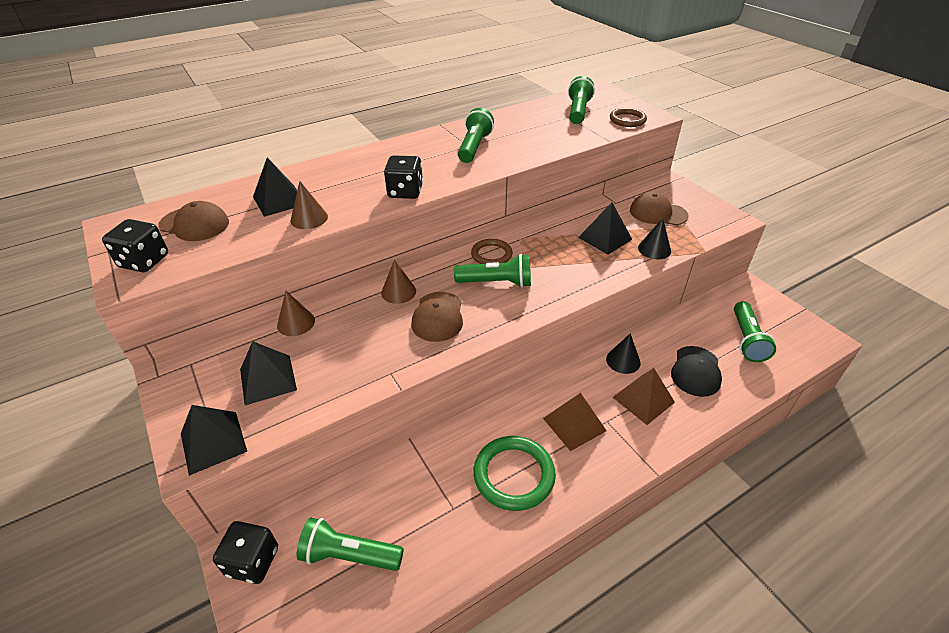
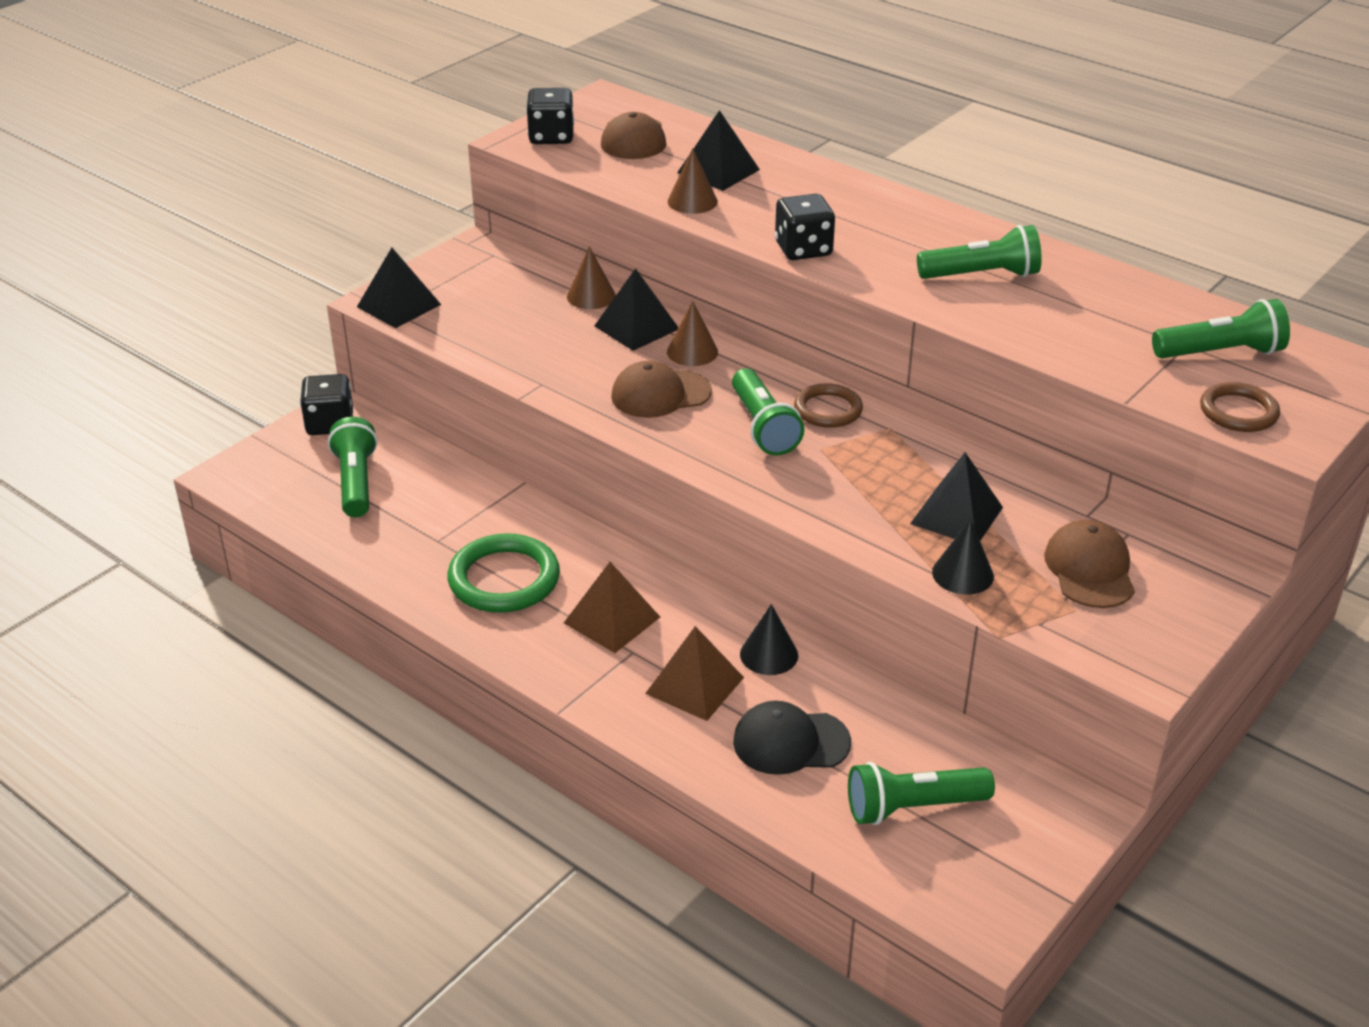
camera: 70 degrees right, 5 degrees down
(268, 379) = (494, 308): black pyramid -> black pyramid (636, 327)

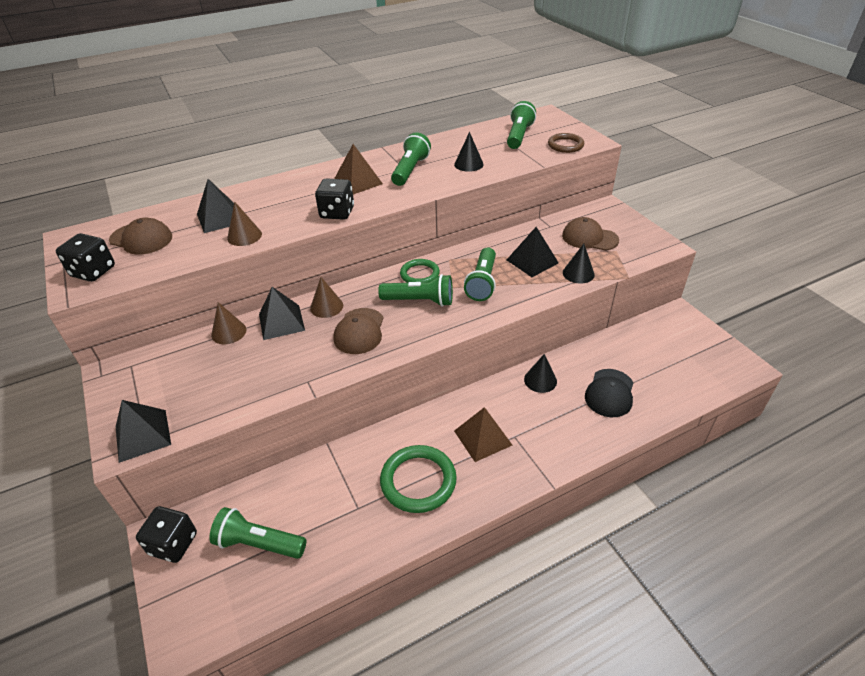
camera: 65 degrees left, 5 degrees up
(694, 685) = (553, 418): brown pyramid -> brown pyramid (357, 182)
(828, 410) = (419, 274): brown ring -> green ring
(912, 807) = (666, 365): green flashlight -> green flashlight (482, 283)
(1056, 324) = (468, 164): none -> black cone

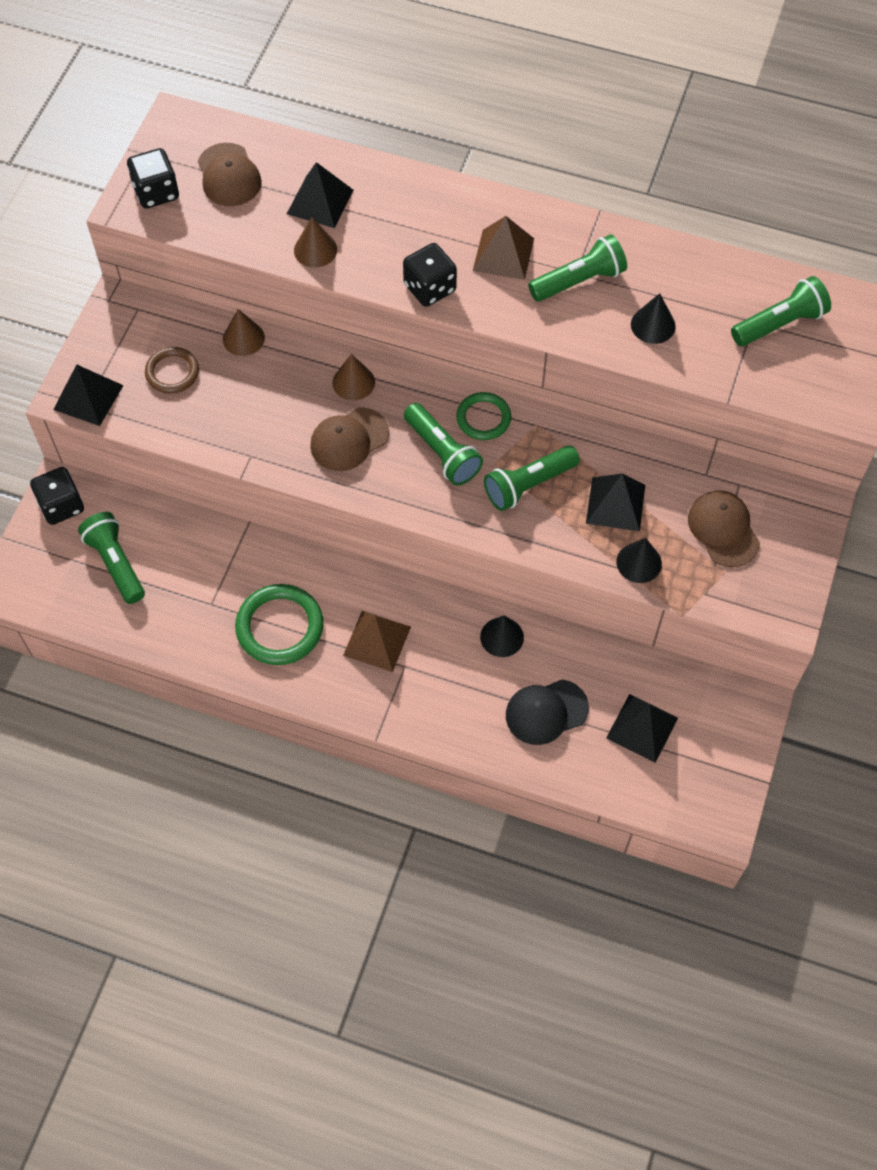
camera: 45 degrees right, 20 degrees up
(281, 322) = (297, 366): black pyramid -> black pyramid (642, 728)
(565, 145) = (808, 388): brown ring -> brown ring (172, 372)

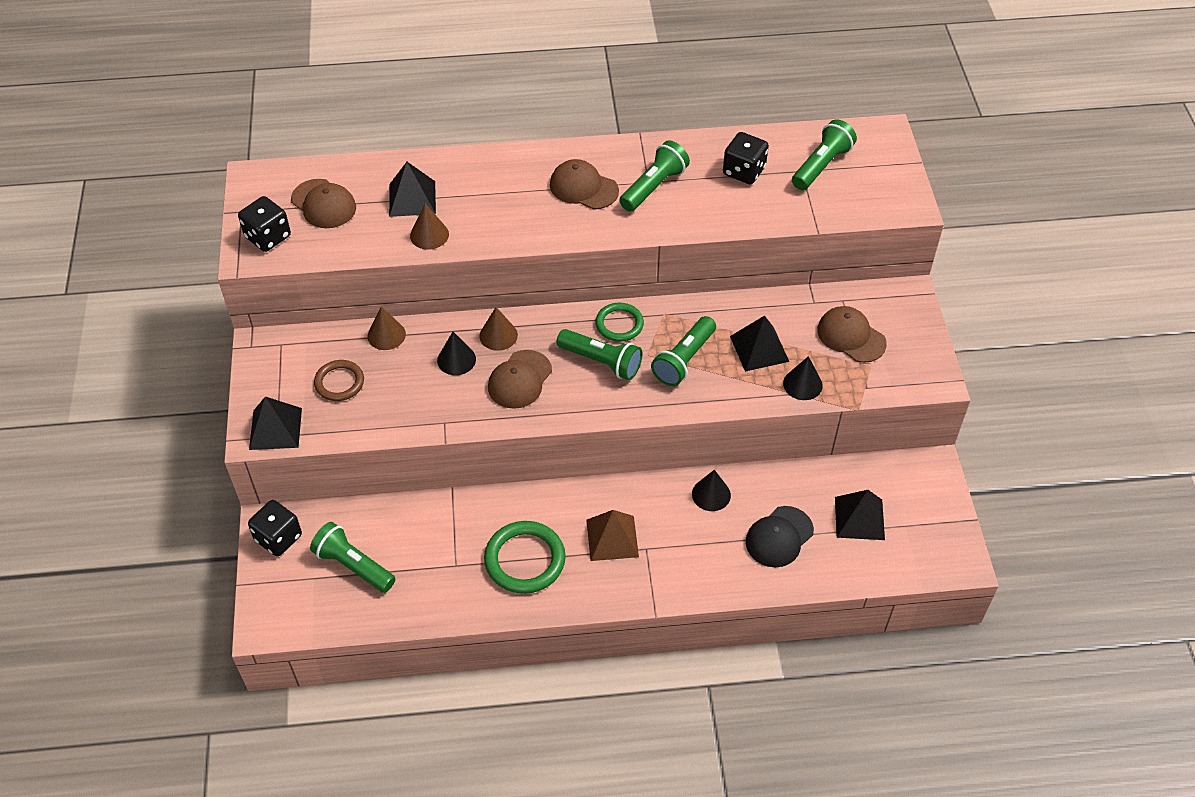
camera: 25 degrees left, 10 degrees down
(430, 288) = (540, 231): black dice -> black dice (744, 171)
(503, 254) = (583, 188): brown pyramid -> brown cap
(653, 325) = (729, 198): black cone -> black cone (456, 360)

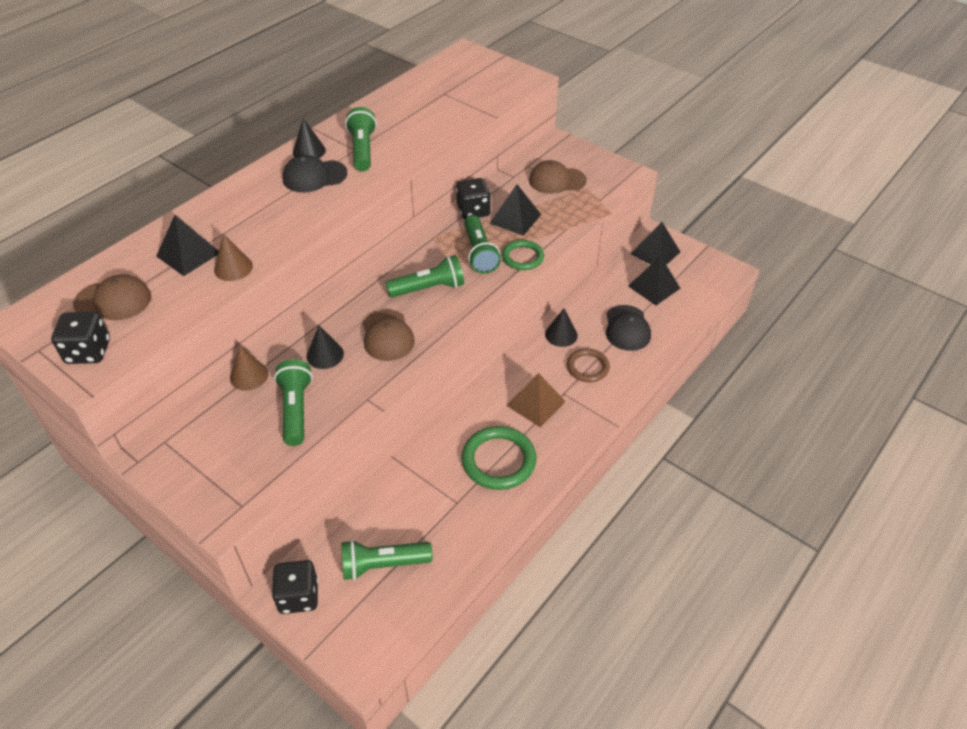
camera: 45 degrees left, 5 degrees down
(275, 428) = (234, 501): black pyramid -> black pyramid (655, 253)
(339, 382) = (250, 432): brown ring -> brown ring (587, 367)
(498, 335) = (337, 320): brown cone -> none
(583, 188) = (314, 176): brown cap -> black cap
(619, 324) = (412, 260): green ring -> green ring (522, 257)
(744, 171) = (409, 112): black dice -> black dice (473, 211)
(802, 384) = (564, 220): black cone -> black cone (309, 151)
(821, 165) = (452, 85): green flashlight -> green flashlight (296, 409)

